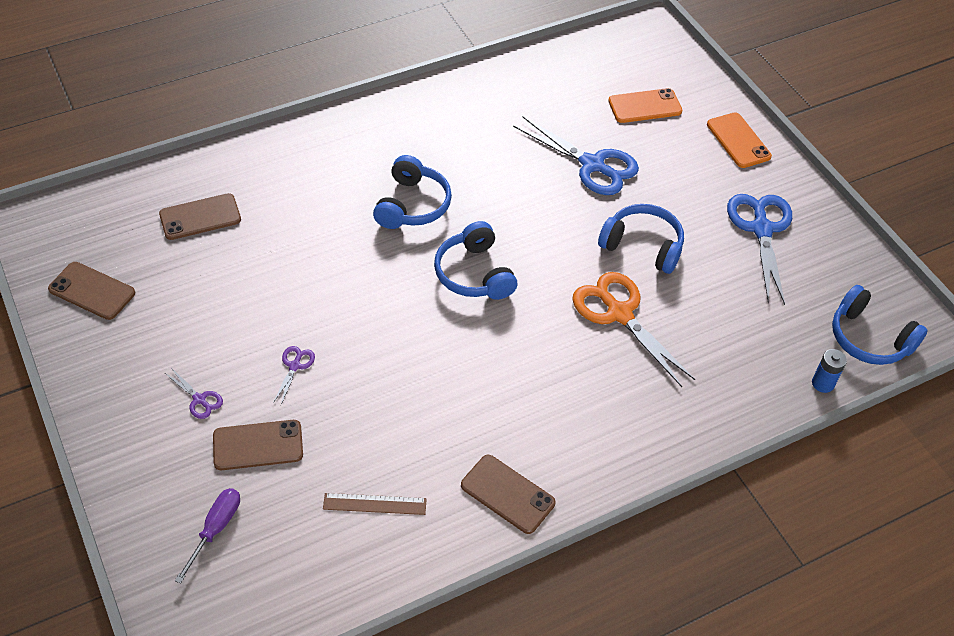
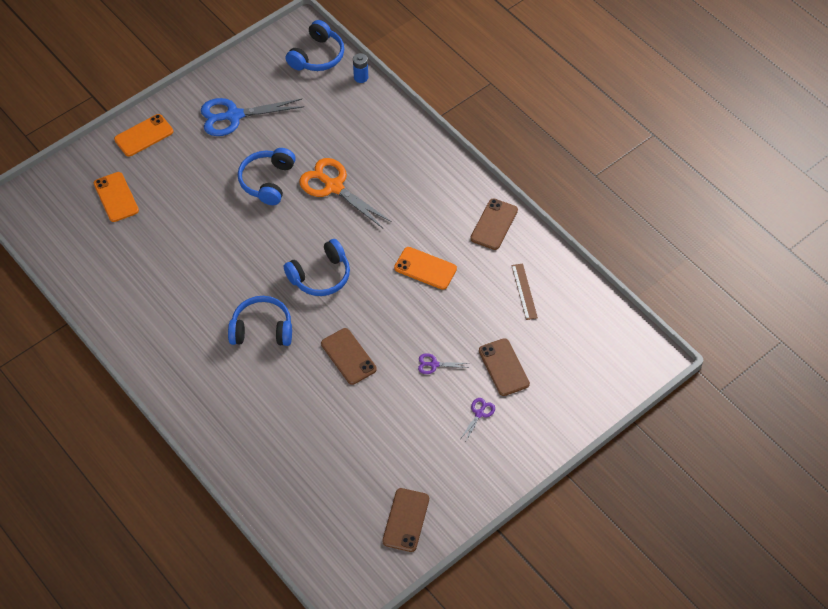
camera: 100 degrees left, 5 degrees up
(200, 217) = (311, 471): brown phone -> brown phone (348, 356)
(215, 529) = (571, 372): purple screwdriver -> none
(452, 389) = (425, 268): none -> orange phone
(592, 165) = (191, 222): blue scissors -> none
(619, 314) = (334, 187): orange scissors -> orange scissors turned 90 degrees clockwise

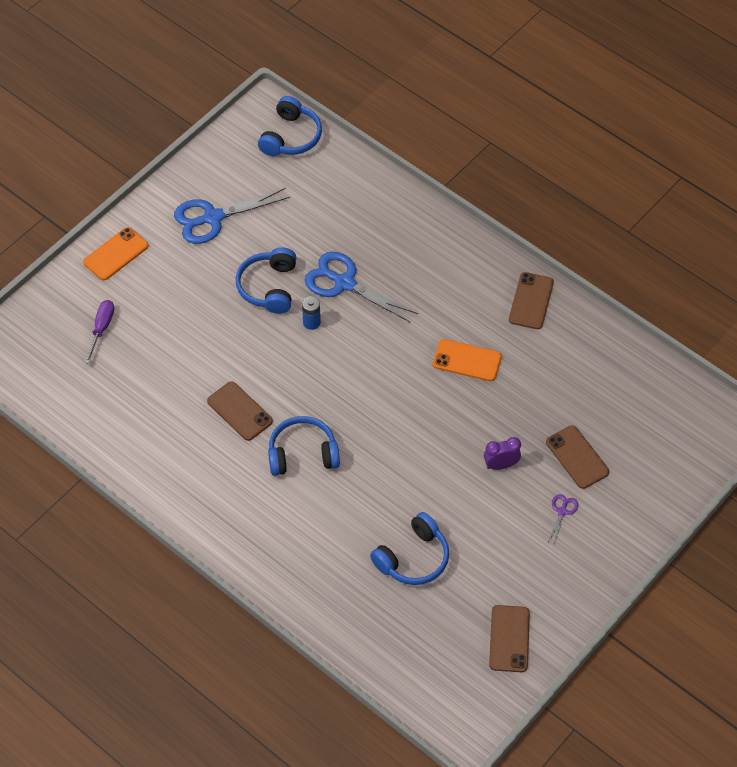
camera: 10 degrees left, 0 degrees up
(116, 197) = (101, 328): orange phone -> purple screwdriver
(320, 276) = (353, 385): blue headphones -> blue headphones (413, 558)
(334, 187) = (344, 283): orange scissors -> blue scissors
(348, 356) = (405, 470): brown phone -> brown phone (240, 411)
(361, 77) = (345, 155): blue battery -> blue battery (311, 322)
(434, 364) = (501, 465): purple scissors -> purple clock
(524, 291) = (580, 370): brown ruler -> none

